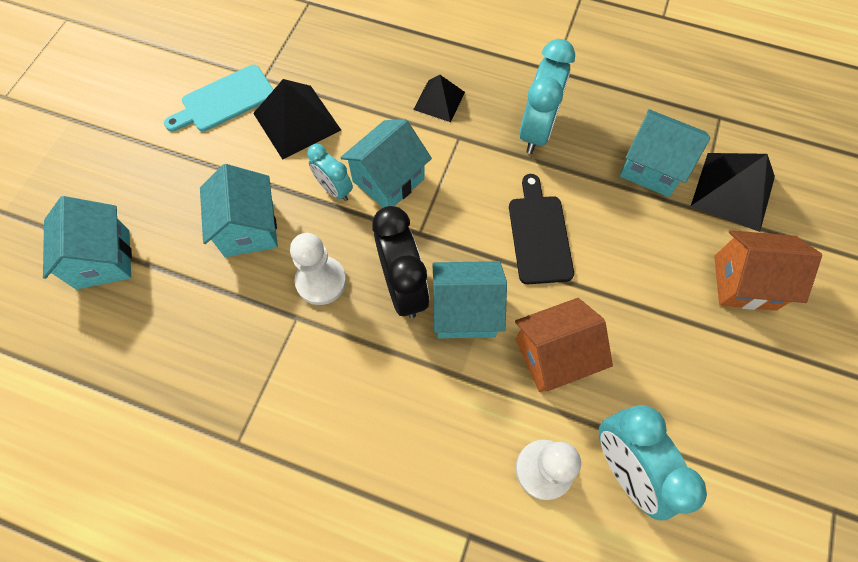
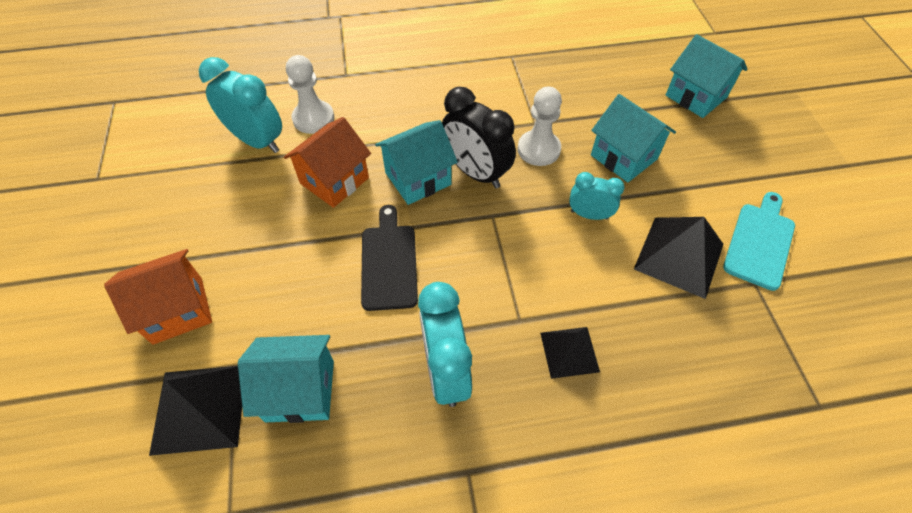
camera: 150 degrees right, 10 degrees down
(388, 180) = (552, 245): turquoise house -> none
(539, 235) = (388, 262): black cutting board -> black cutting board turned 150 degrees counterclockwise

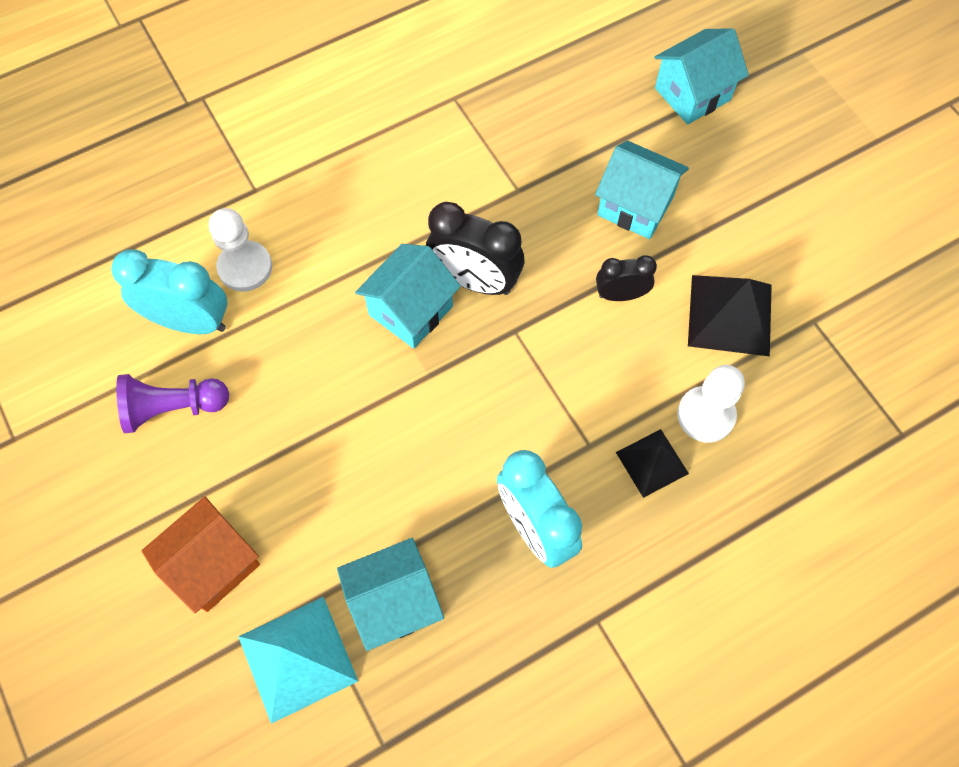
camera: 20 degrees left, 10 degrees up
(199, 408) = (297, 658): black pyramid -> turquoise pyramid
(213, 192) = (173, 408): none -> purple pawn
(334, 180) = (313, 345): orange house -> none
(388, 262) = (423, 427): black cutting board -> none
(538, 149) = (535, 226): white pawn -> white pawn (706, 415)
(589, 215) = (620, 295): turquoise clock -> black clock
(696, 96) = (692, 94): turquoise house -> turquoise house turned 60 degrees counterclockwise
(759, 242) = (807, 270): turquoise cutting board -> none

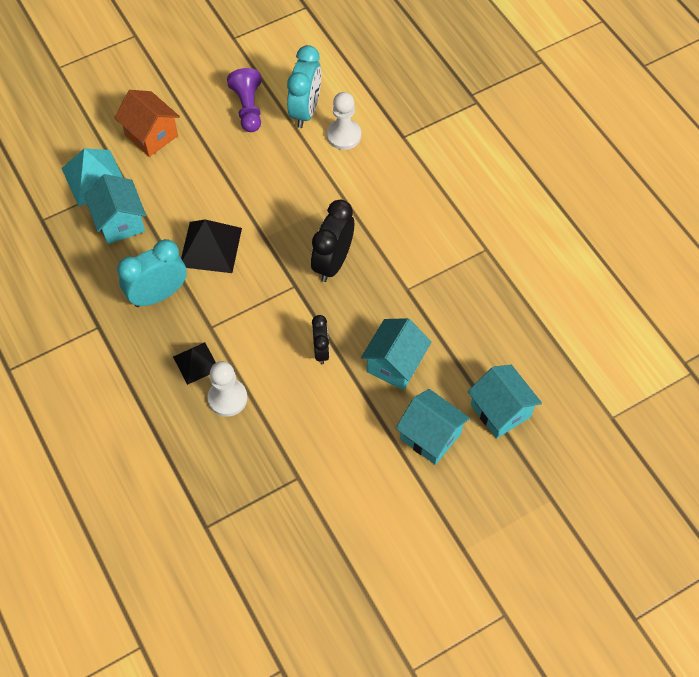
camera: 90 degrees right, 5 degrees down
(411, 310) = (311, 226): turquoise house -> turquoise house (430, 436)
(730, 314) = (304, 420): black pyramid -> black pyramid (210, 247)

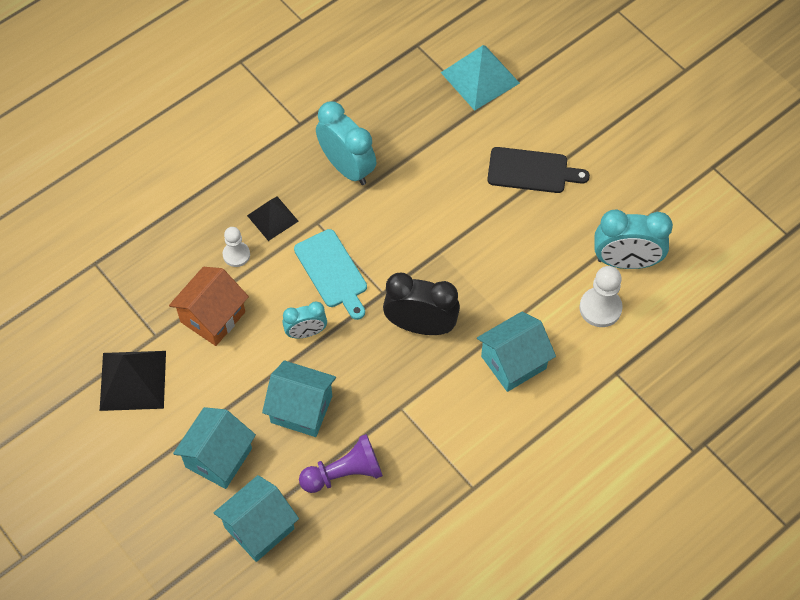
camera: 80 degrees right, 0 degrees up
(120, 222) = (429, 114): turquoise house -> turquoise house (513, 362)
(151, 135) = (549, 116): orange house -> orange house (213, 317)
(202, 157) = (531, 171): none -> black cutting board
(210, 247) = (416, 203): black pyramid -> black pyramid (133, 380)
(227, 398) = (236, 255): white pawn -> white pawn, size x0.66
(248, 108) = (613, 202): purple pawn -> purple pawn (344, 473)
(264, 321) = (332, 272): none -> turquoise cutting board
(321, 351) = (306, 332): black clock -> turquoise clock

